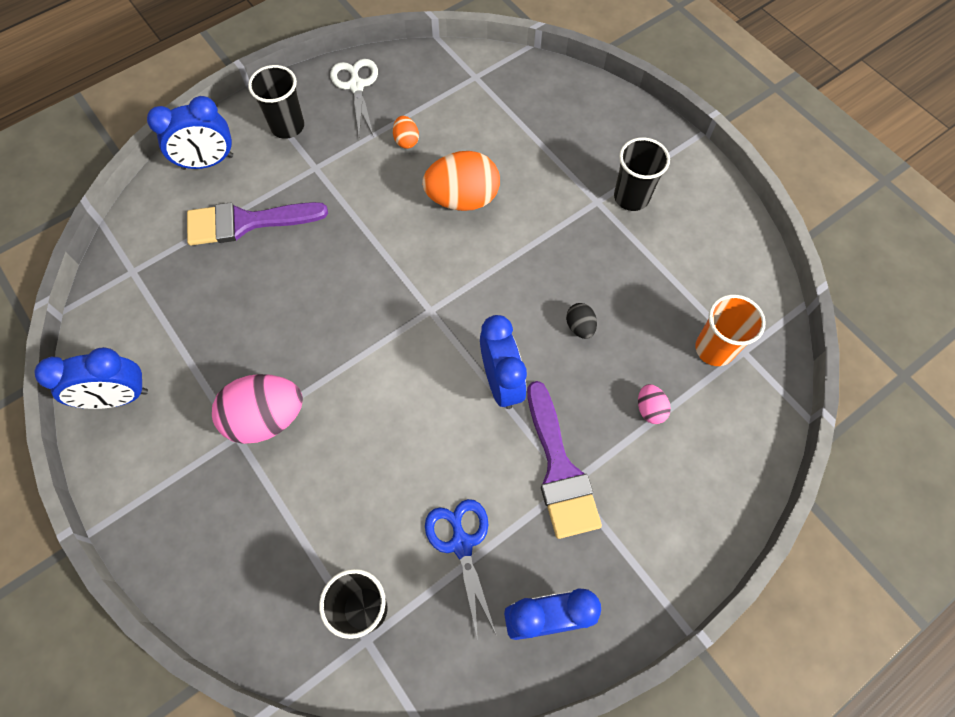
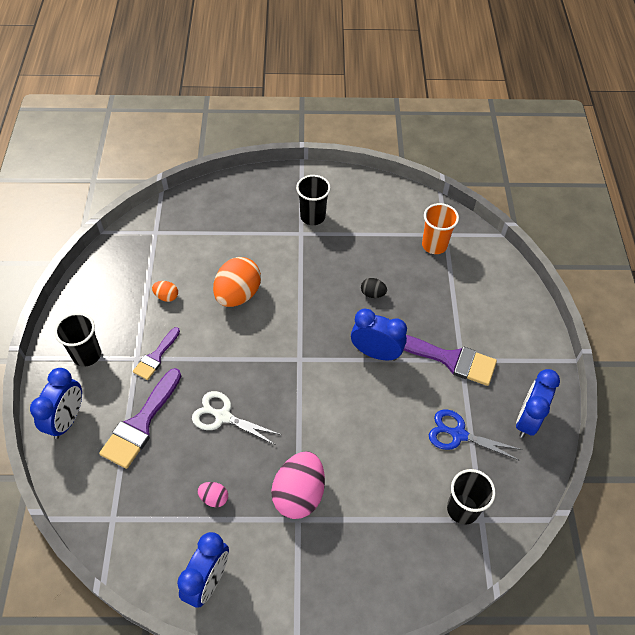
camera: 55 degrees left, 10 degrees down
(329, 182) = (156, 357): none -> purple brush
(356, 86) = (95, 297): white scissors -> white scissors (223, 416)
(650, 409) = (446, 295): pink egg -> pink egg (214, 498)

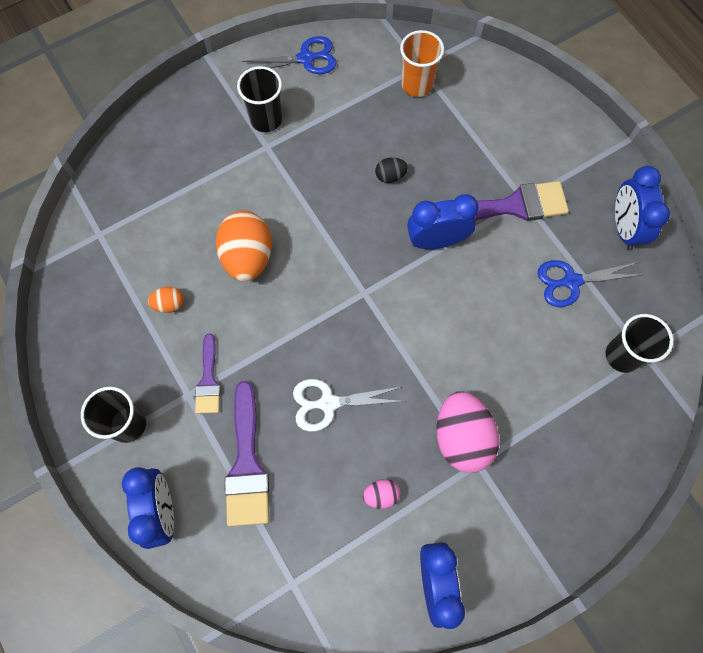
camera: 30 degrees left, 15 degrees up
(367, 192) = (306, 58): none -> blue scissors

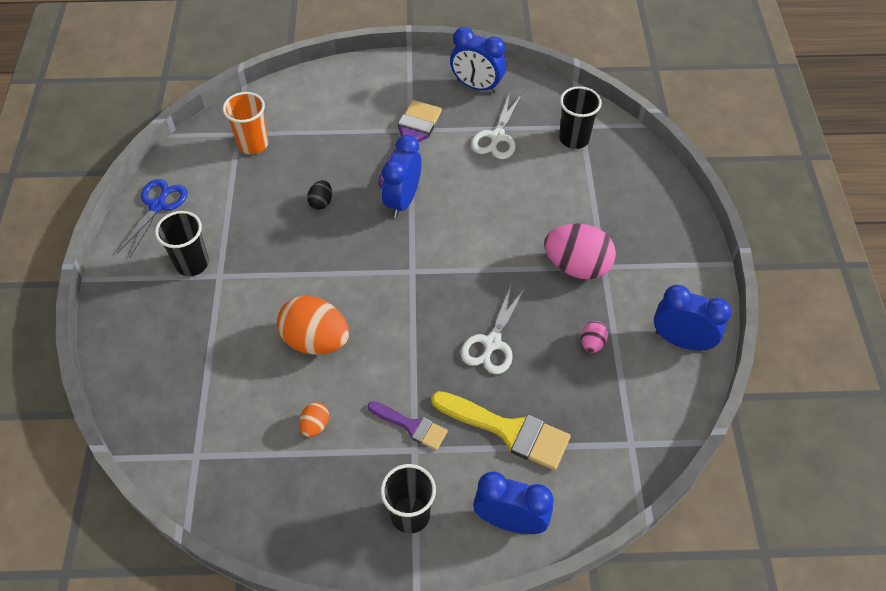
camera: 60 degrees left, 15 degrees down
(247, 464) = (508, 430): purple brush -> yellow brush
(571, 281) = (497, 137): blue scissors -> white scissors

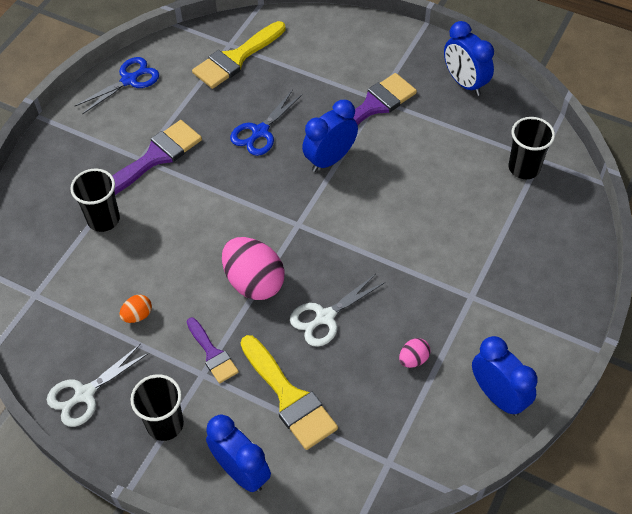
camera: 30 degrees right, 0 degrees up
(192, 263) = (126, 139): black cup -> black cup (103, 219)
(233, 268) = (155, 157): none -> purple brush
(253, 144) = (236, 58): orange cup -> yellow brush
(316, 340) = (182, 246): orange egg -> none
(321, 202) = (260, 132): black egg -> blue scissors
(497, 137) = (452, 137): white scissors -> white scissors (85, 394)
(577, 266) = (446, 285): pink egg -> pink egg (254, 282)

